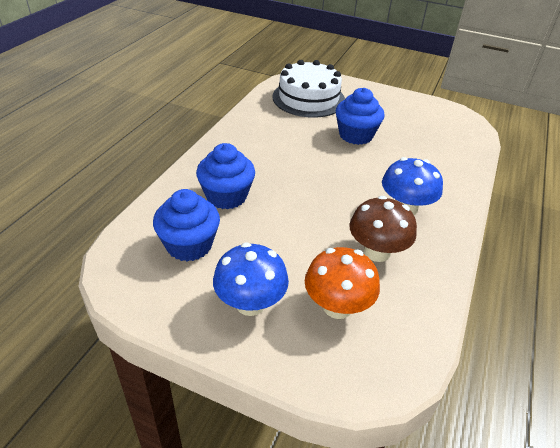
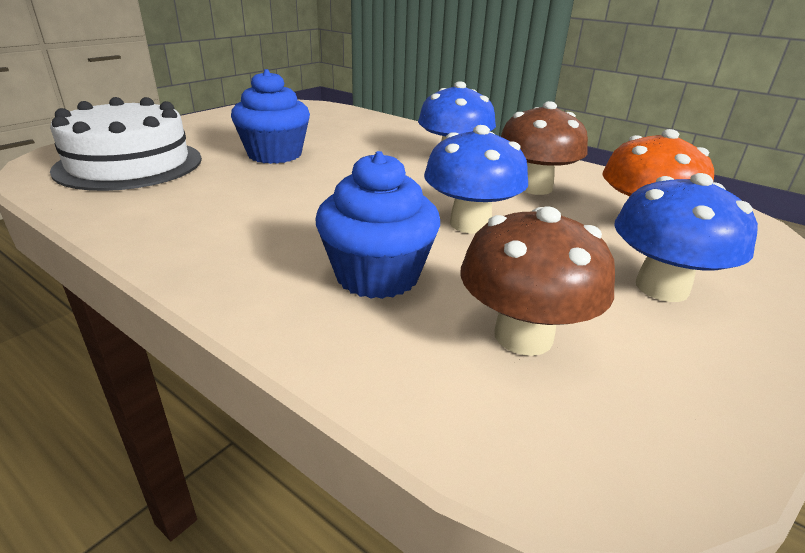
camera: 75 degrees left, 10 degrees down
(189, 245) = (523, 336): blue cupcake -> brown mushroom
(298, 223) = (470, 224): none -> blue mushroom

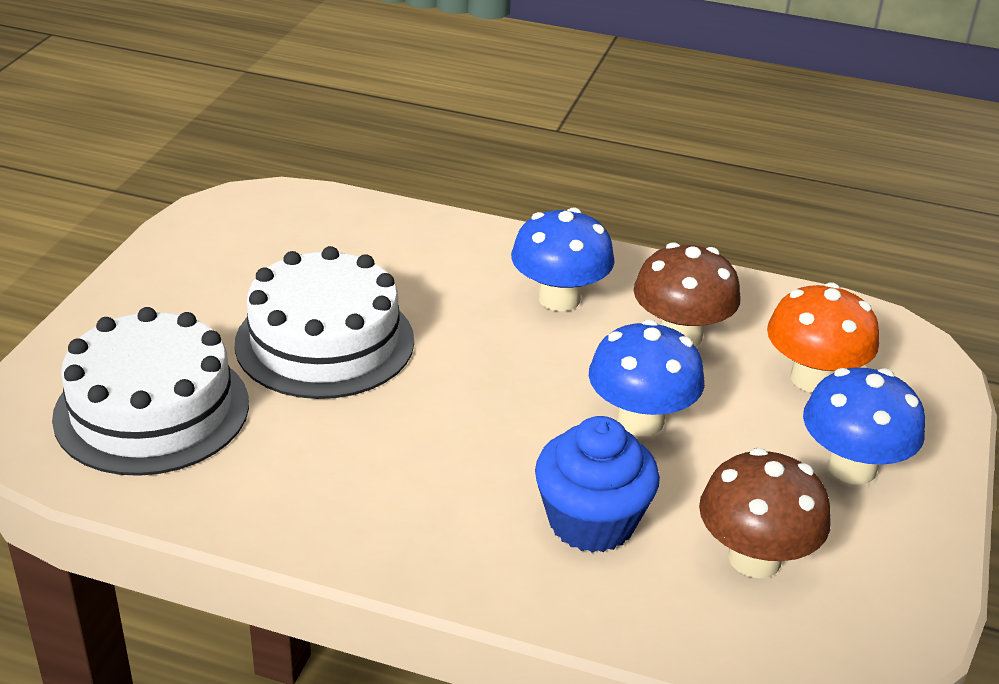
camera: 20 degrees left, 5 degrees up
(275, 154) = (325, 342): blue cupcake -> white cake

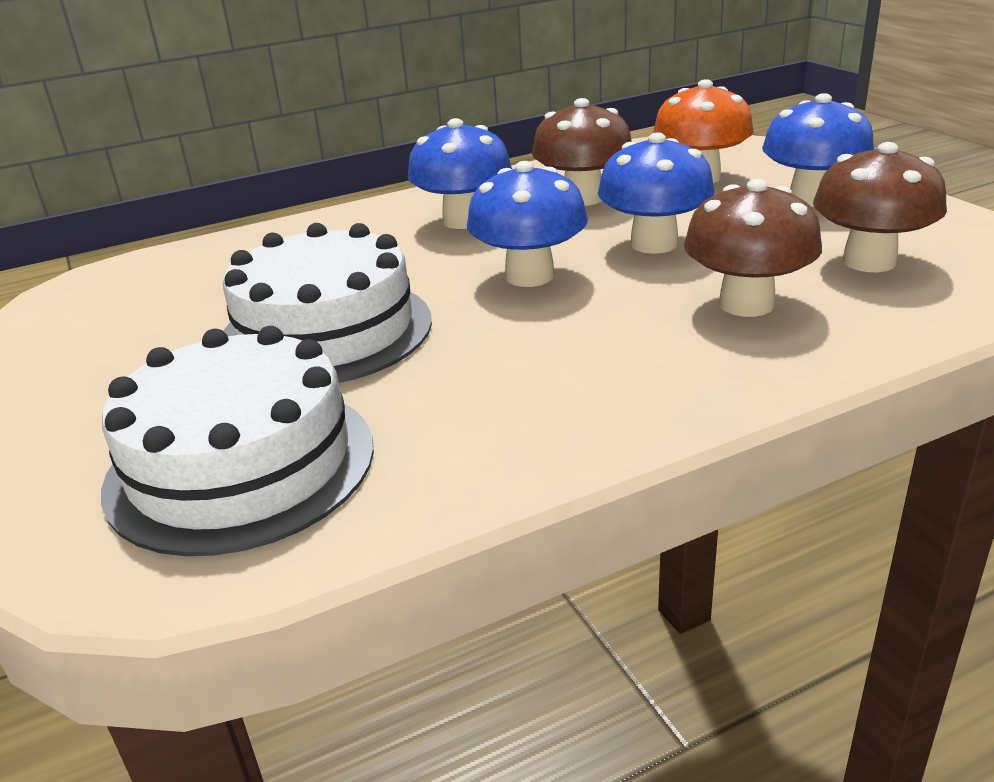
camera: 40 degrees left, 5 degrees down
(507, 386) = (529, 276): none -> blue mushroom
(591, 521) = (746, 304): blue cupcake -> brown mushroom

